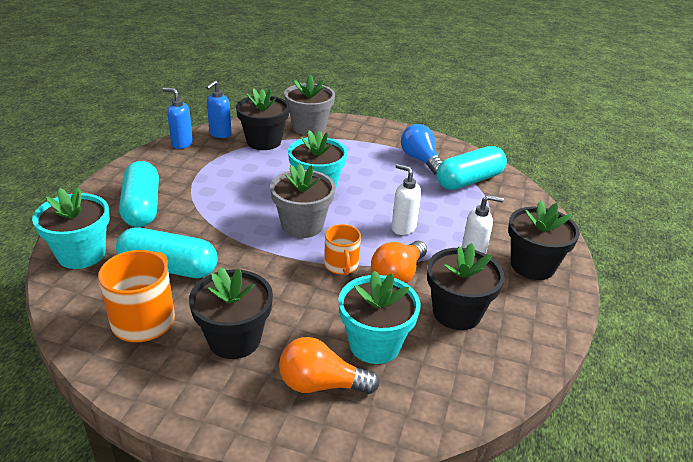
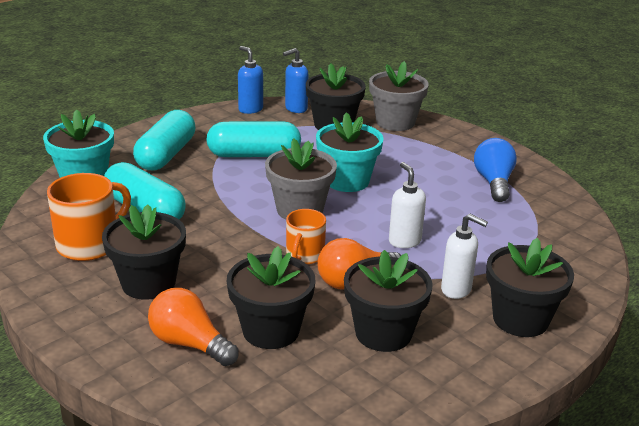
camera: 30 degrees right, 5 degrees down
(374, 344) = (271, 330): turquoise flower pot -> black flower pot
(469, 180) = (532, 217): turquoise capsule -> turquoise capsule (254, 155)

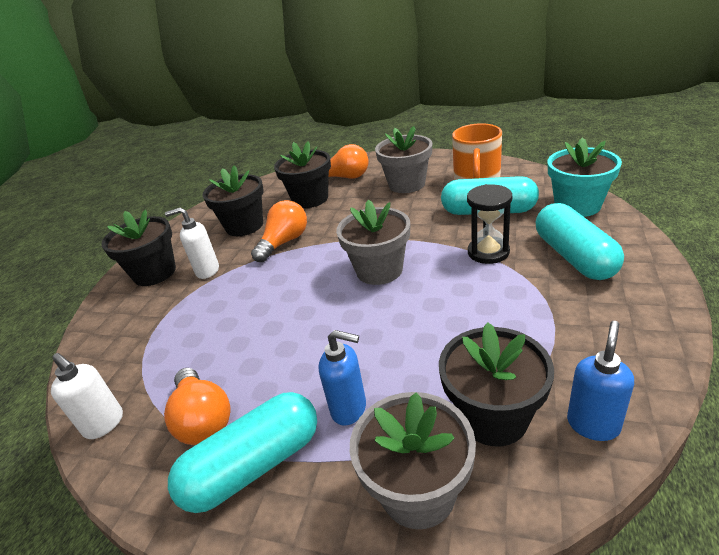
camera: 155 degrees right, 5 degrees up
(148, 283) = (407, 184): black flower pot -> grey flower pot
(207, 183) = (488, 252): none -> black hourglass
(250, 109) = (639, 378): blue soap dispenser -> blue soap dispenser (349, 409)
(254, 155) = (503, 303): turquoise capsule -> turquoise capsule (254, 465)
(304, 255) = (334, 240): orange mug -> none
(347, 181) = (372, 324): turquoise flower pot -> none
(404, 241) = (267, 288): white soap dispenser -> white soap dispenser (104, 424)
(493, 182) = (203, 419): blue light bulb -> orange light bulb

